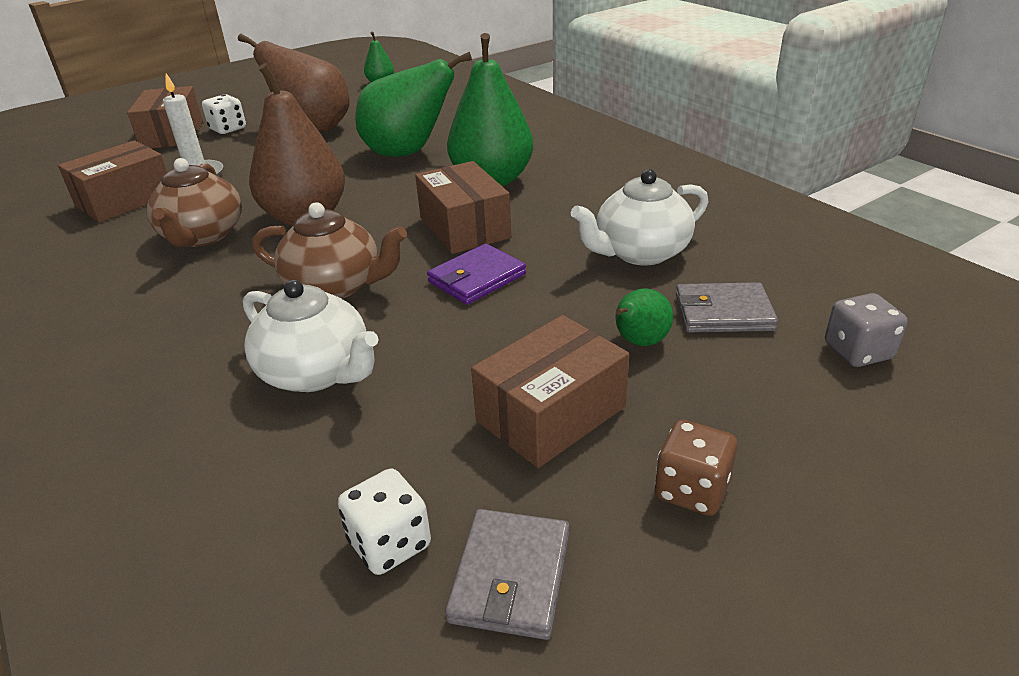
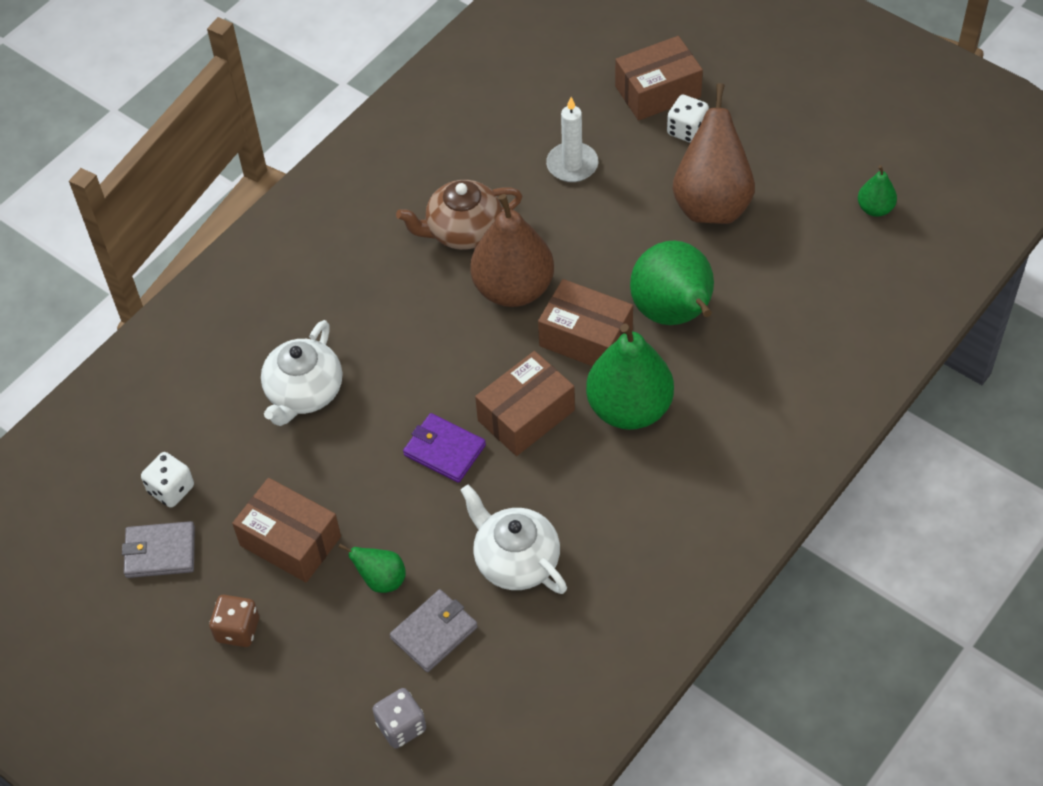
camera: 75 degrees right, 20 degrees up
(125, 200) = (509, 140): brown box -> brown box (585, 338)
(336, 286) = (410, 359): brown teapot -> none
(723, 312) = (434, 632): grey wallet -> grey wallet turned 60 degrees clockwise

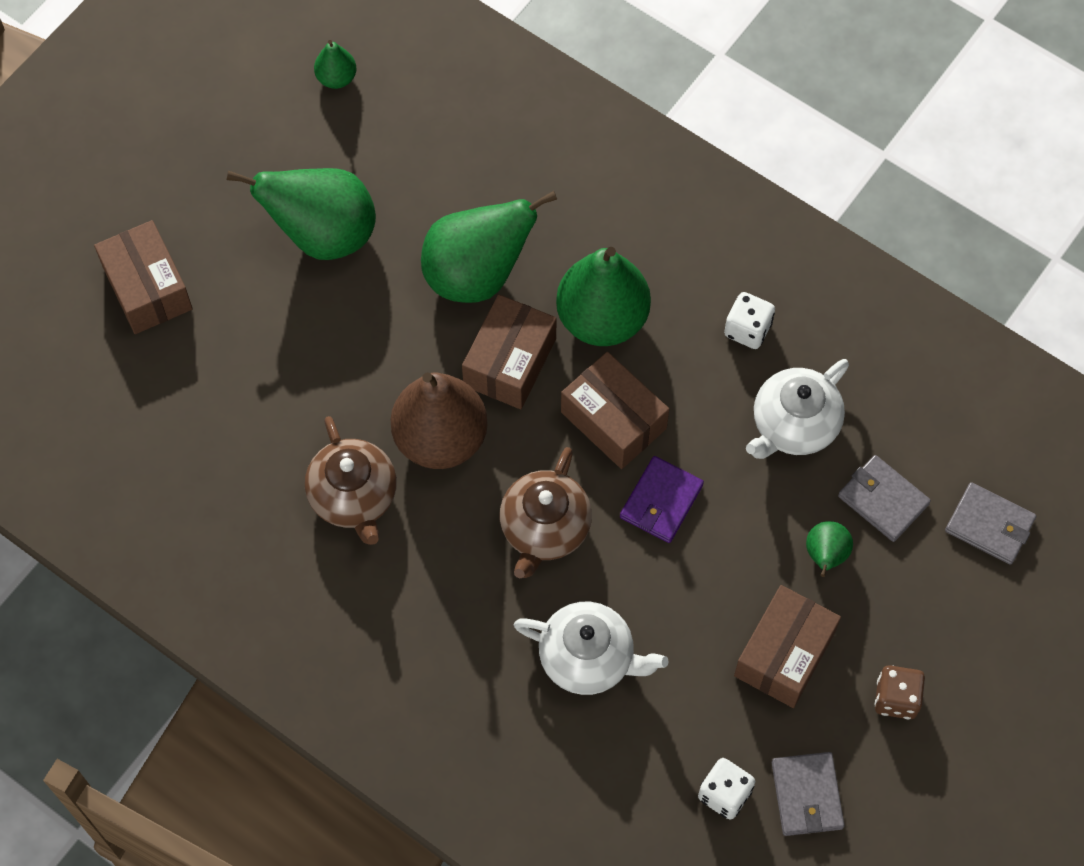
camera: 95 degrees left, 10 degrees up
(401, 726) = (989, 525): grey dice -> grey wallet
(424, 362) = (544, 529): none -> brown teapot
(572, 165) = (257, 380): white candle -> none
(687, 130) = (211, 258): white dice -> white dice (747, 329)
(712, 204) = (323, 235): brown pear -> green pear

